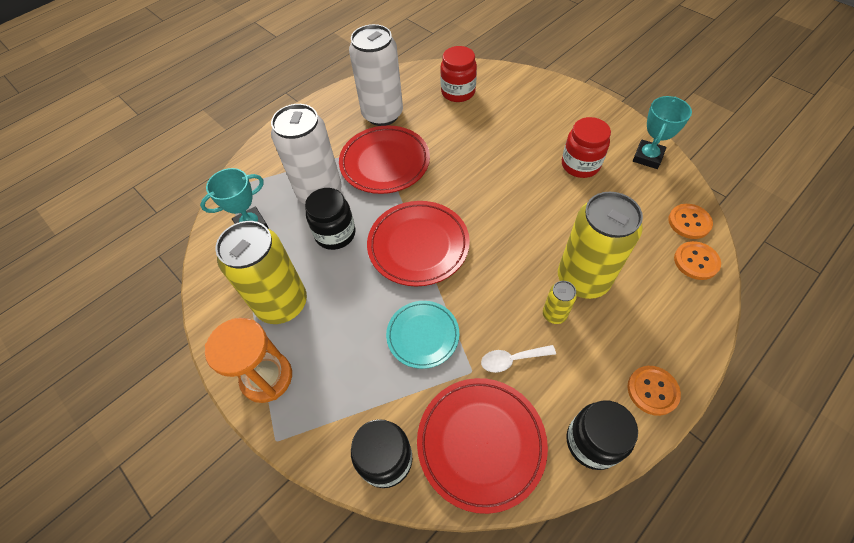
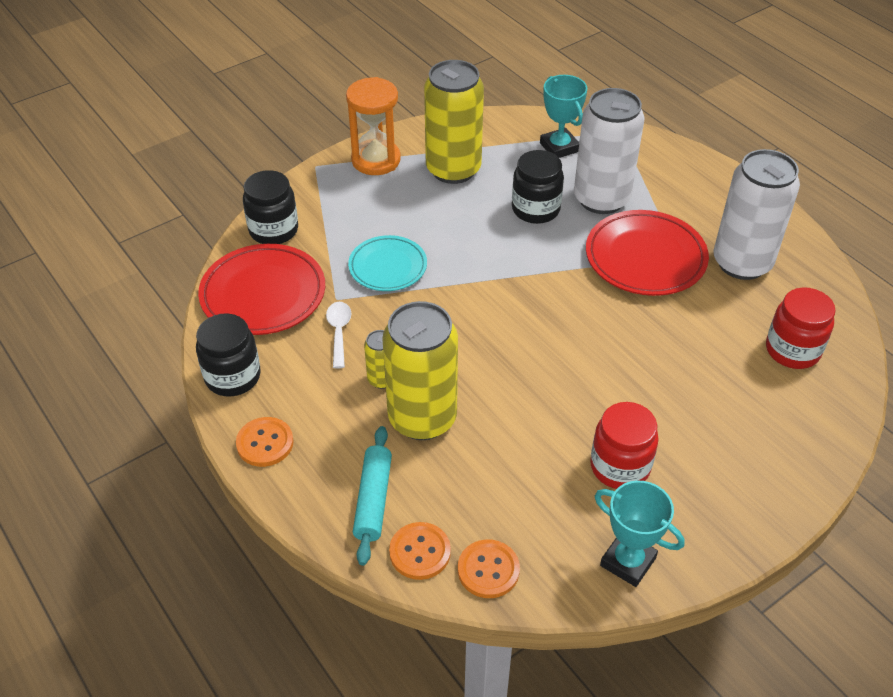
camera: 95 degrees right, 10 degrees down
(418, 245) = (505, 275): red plate -> none
(669, 297) = (373, 500): none -> turquoise rolling pin

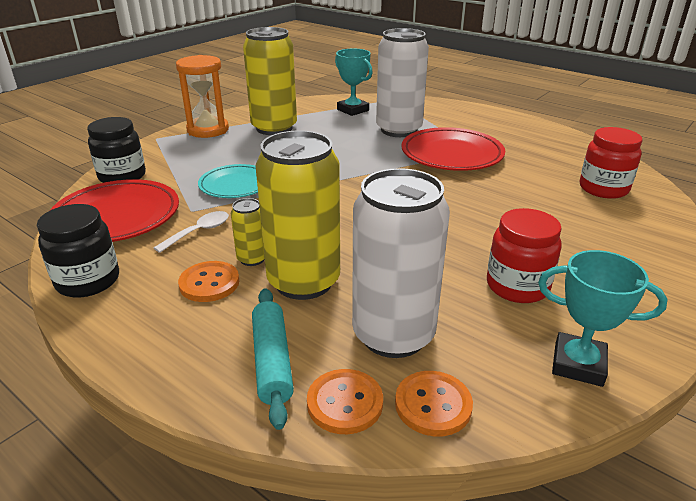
camera: 15 degrees left, 15 degrees down
(265, 443) = (131, 331): orange button -> orange button (209, 283)
(339, 332) = (199, 232): white spoon -> white spoon turned 60 degrees clockwise
(535, 209) = (350, 140): black jar -> none
(742, 263) = (526, 148): white can -> white can (393, 335)

